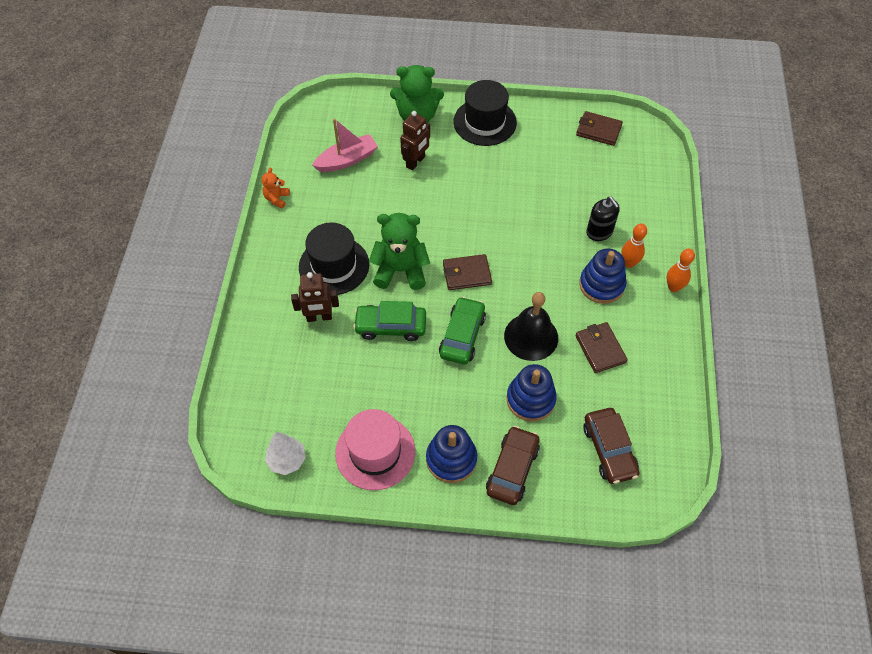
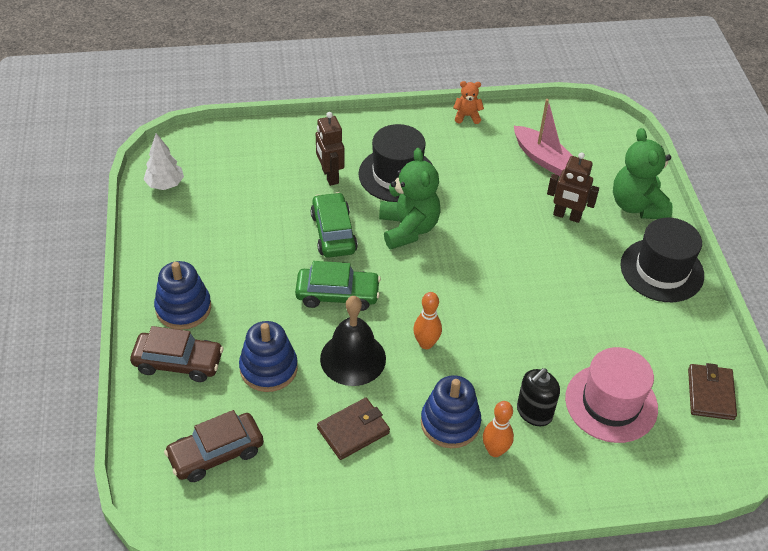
camera: 75 degrees right, 10 degrees down
(375, 452) = (183, 246): pink hat -> pink hat (611, 403)
(467, 274) = (422, 286): brown wallet -> none
(673, 287) = (473, 507): orange bowling pin -> orange bowling pin (426, 343)

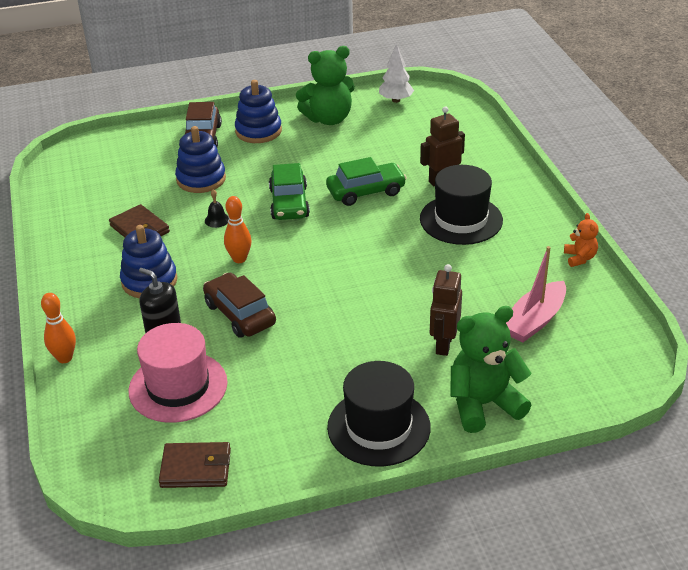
camera: 85 degrees right, 10 degrees down
(216, 453) = (117, 168): brown car -> brown car (239, 314)
(353, 358) = (217, 220): black bell -> black bell, size x0.42
(408, 229) = (386, 234): green teddy bear -> green teddy bear (328, 119)
(495, 450) = (119, 310): orange bowling pin -> orange bowling pin (64, 358)

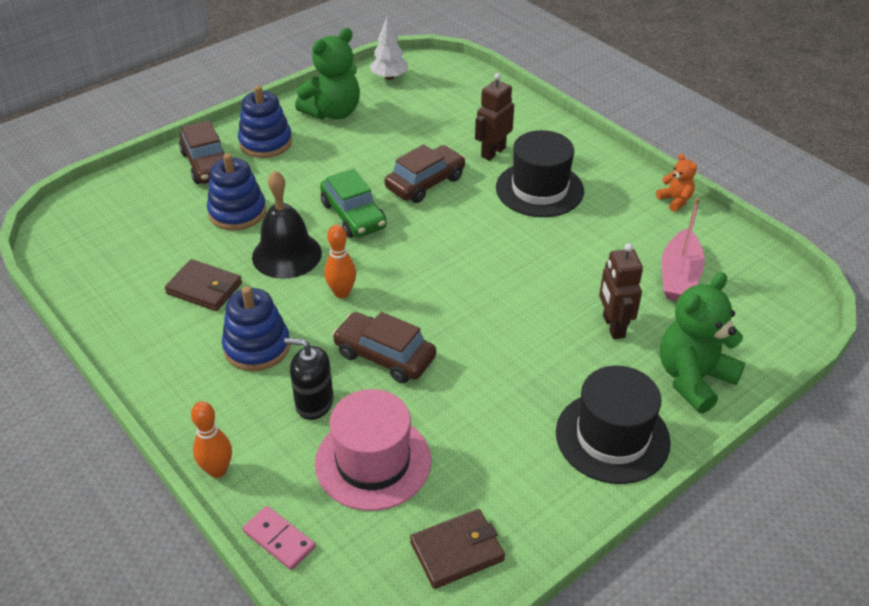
camera: 25 degrees left, 5 degrees up
(75, 418) = (279, 539): none -> pink domino
(217, 220) = (286, 254): black bell -> black bell, size x2.41
(366, 191) = (425, 183): green car -> brown car

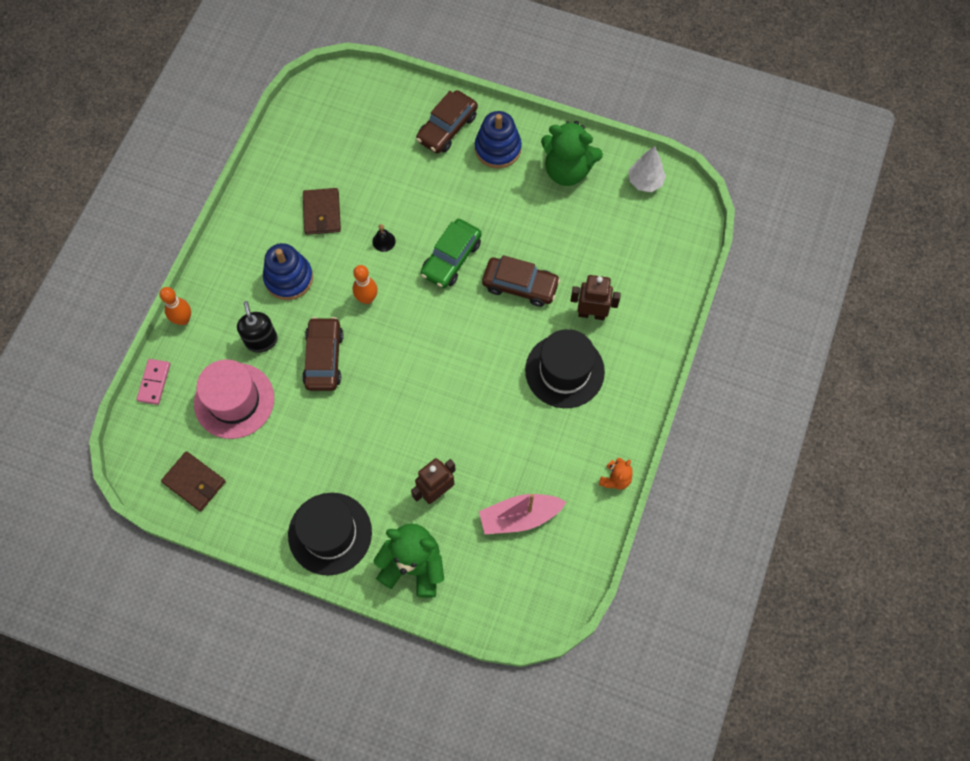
camera: 60 degrees right, 25 degrees up
(237, 212) = (408, 182): blue stacking toy -> none
(286, 254) = (383, 241): black bell -> black bell, size x0.42

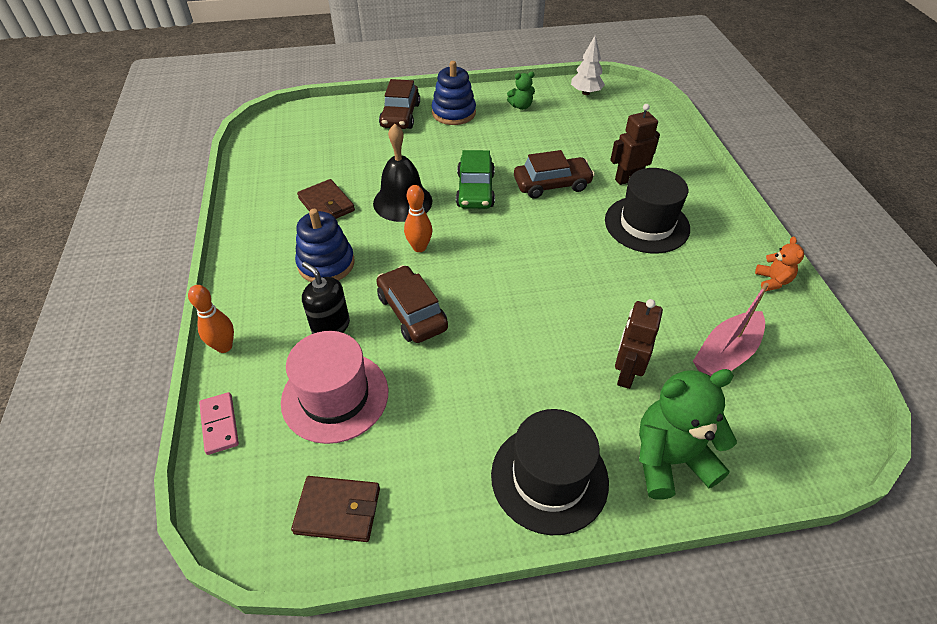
camera: 30 degrees left, 20 degrees down
(383, 241) = (402, 202): black bell -> black bell, size x2.41
(567, 170) = (521, 106): green teddy bear -> green teddy bear, size x0.49

